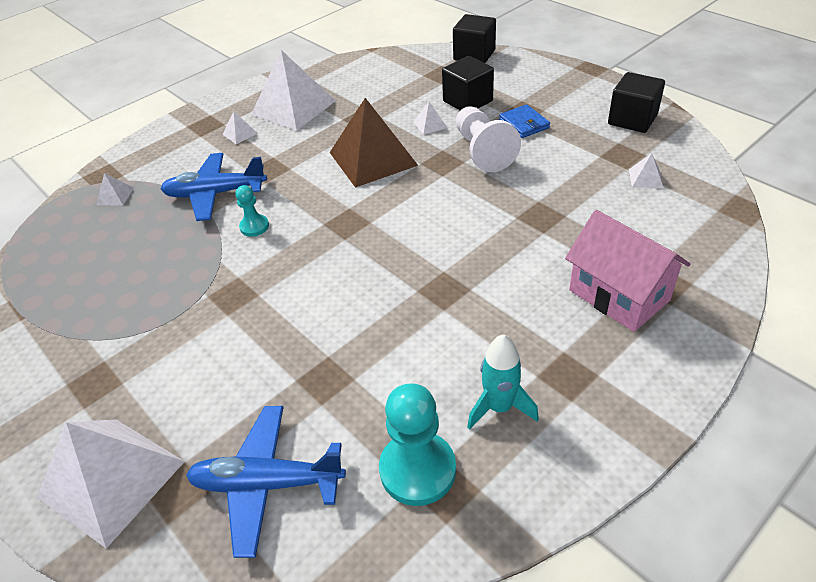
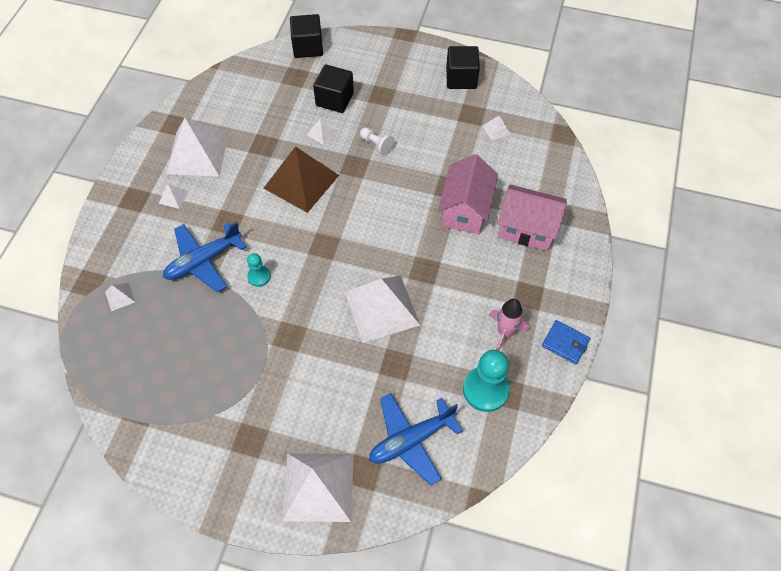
camera: 35 degrees left, 15 degrees up
(358, 310) = (382, 308): none -> white pyramid
(482, 151) = (376, 145): white pawn -> white pawn, size x0.54
(499, 407) = (505, 332): turquoise rocket -> pink rocket
(524, 124) = (390, 108): blue wallet -> blue wallet (565, 343)
(545, 245) = (465, 210): none -> pink house

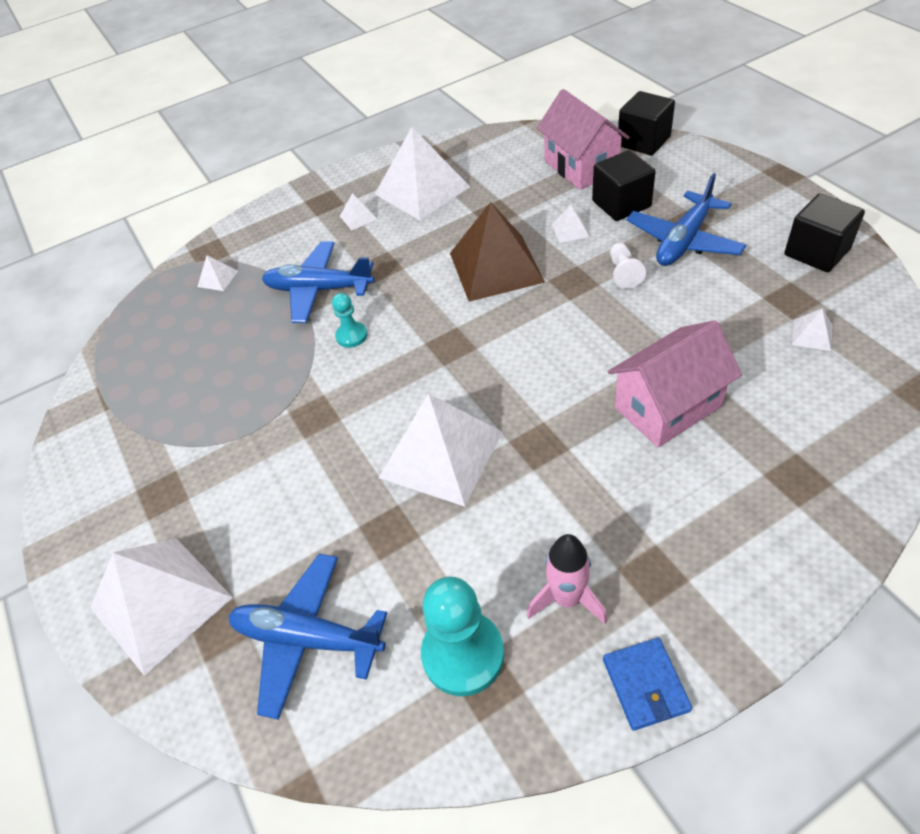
camera: 50 degrees right, 10 degrees down
(390, 106) = (684, 241): none -> blue plane
(527, 229) = (738, 484): pink house -> pink house (581, 167)

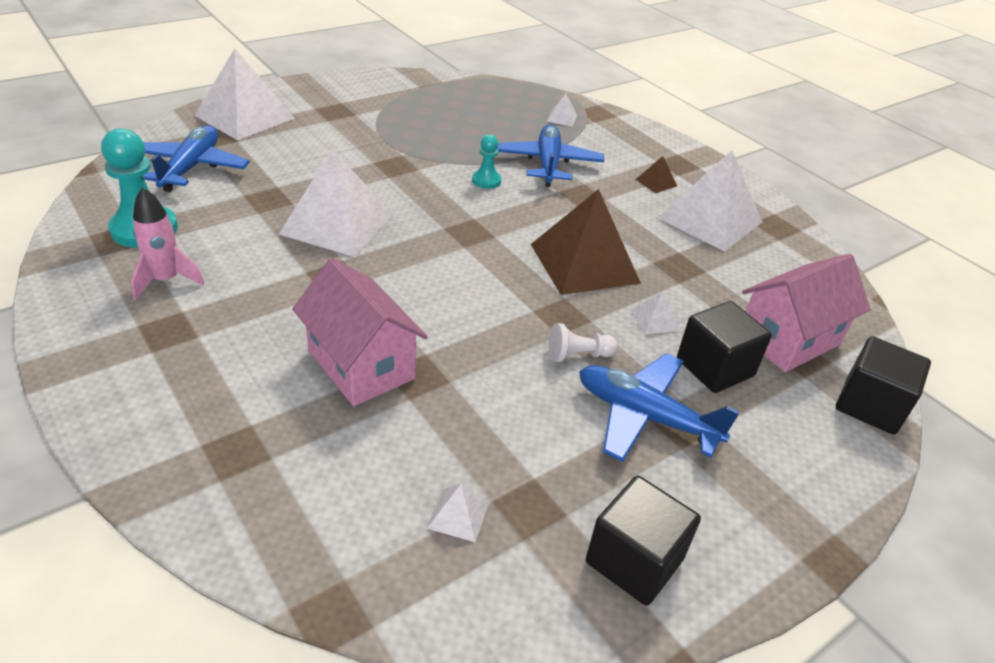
camera: 75 degrees right, 10 degrees down
(358, 217) = (656, 182): white pyramid -> brown pyramid
(645, 685) = (69, 314): blue wallet -> none

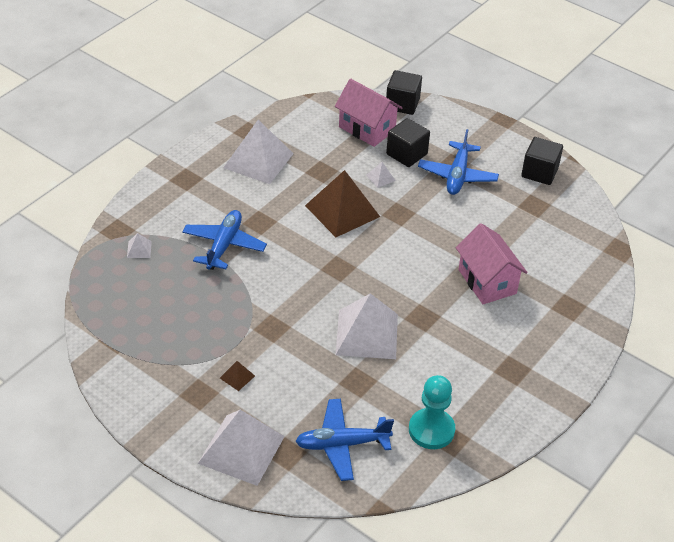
camera: 105 degrees left, 5 degrees up
(166, 280) = (473, 392): pink rocket -> none
(361, 364) = (487, 281): pink house -> pink house turned 60 degrees counterclockwise
(458, 514) = (552, 225): white pyramid -> none
(486, 181) = (267, 273): turquoise pawn -> none
(548, 164) = (224, 245): blue plane -> blue plane turned 120 degrees clockwise
(578, 355) = (428, 203): white pawn -> none
(656, 182) = (221, 188): brown pyramid -> brown pyramid (237, 377)

